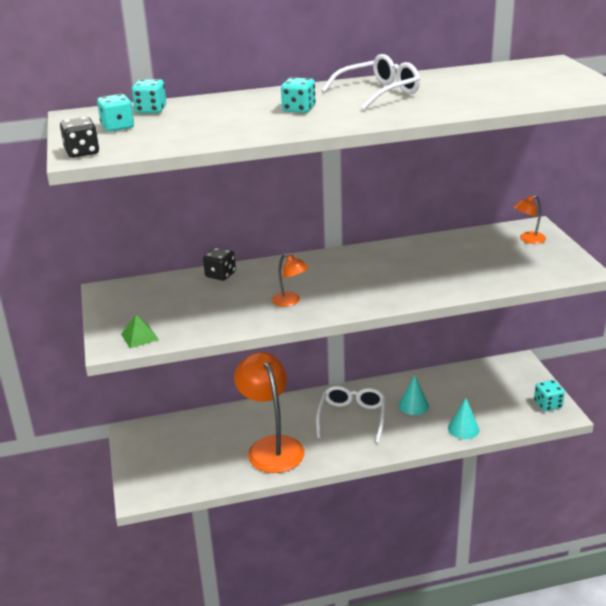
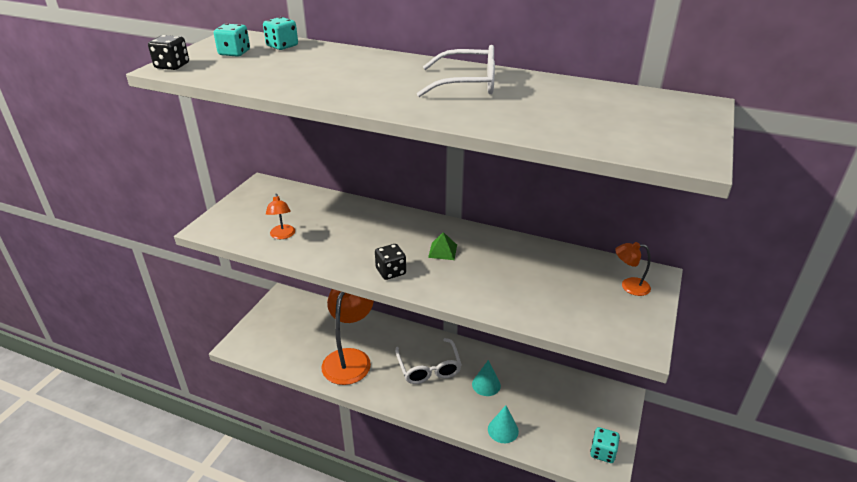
camera: 35 degrees right, 5 degrees up
(139, 337) = (229, 230): green pyramid -> green pyramid (442, 251)
(220, 275) = (343, 204): black dice -> black dice (391, 271)
(290, 301) = (356, 250): orange lamp -> orange lamp (282, 235)
(299, 109) = (375, 79): turquoise dice -> none
(352, 418) = (429, 368): white glasses -> white glasses turned 120 degrees clockwise

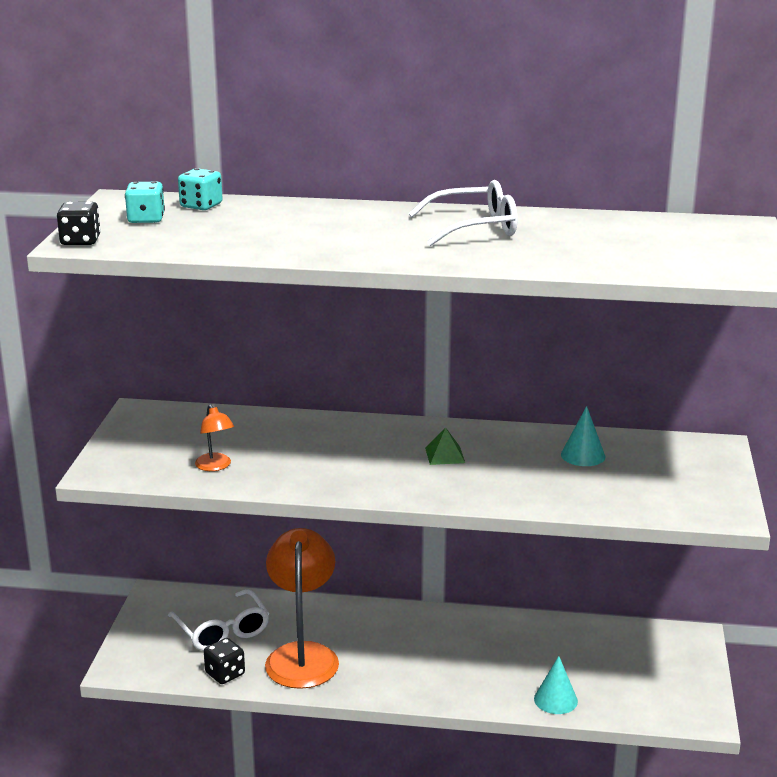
camera: 15 degrees left, 10 degrees down
(391, 271) = (390, 486): black dice -> black dice (225, 674)
(429, 368) = (423, 648): white glasses -> white glasses (222, 630)
(486, 384) = (511, 653): turquoise cone -> turquoise cone (583, 455)
(602, 452) = (693, 700): turquoise dice -> none
(629, 286) = (692, 461): orange lamp -> none

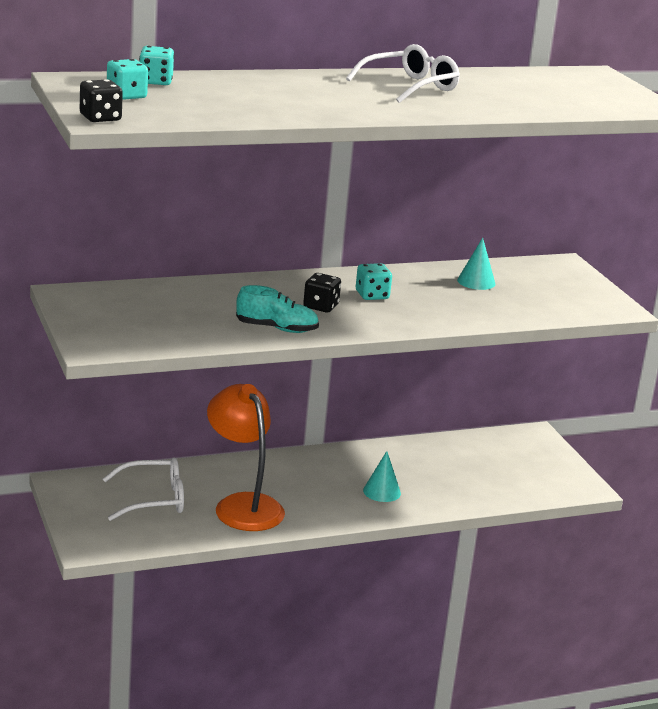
camera: 30 degrees left, 0 degrees up
(215, 466) = (192, 329): orange lamp -> none
(222, 630) = (153, 499): white glasses -> white glasses turned 45 degrees counterclockwise
(225, 674) = (189, 532): black dice -> black dice (321, 306)
(300, 479) = (277, 328): none -> turquoise shoe
(445, 455) = (372, 295): green pyramid -> turquoise dice
(555, 700) = (472, 497): turquoise cone -> turquoise cone (382, 492)

